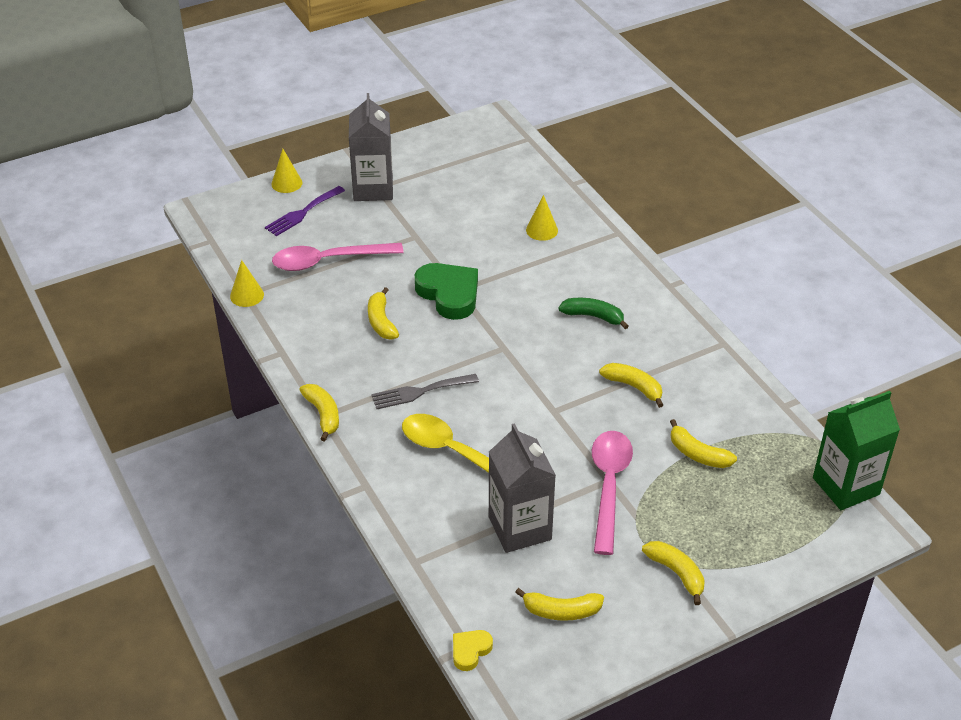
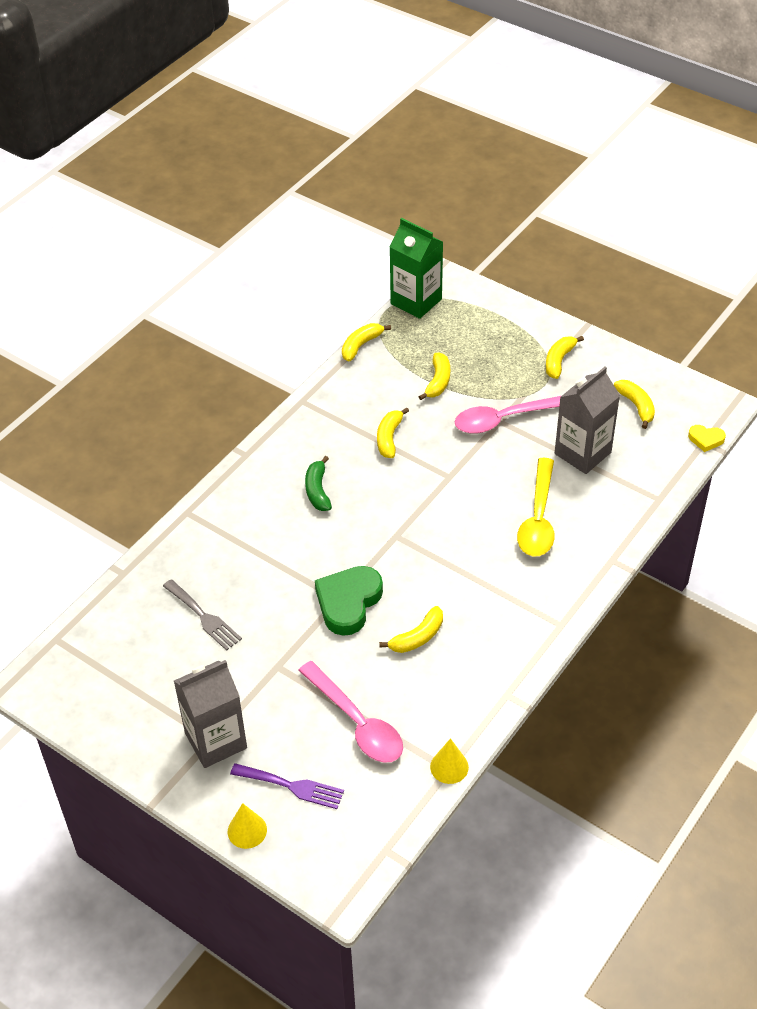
camera: 115 degrees left, 5 degrees up
(323, 415) = (559, 624): yellow banana -> yellow banana (361, 345)
(420, 392) = (487, 570): grey fork -> grey fork (204, 617)
(542, 230) = (213, 570): yellow cone -> none

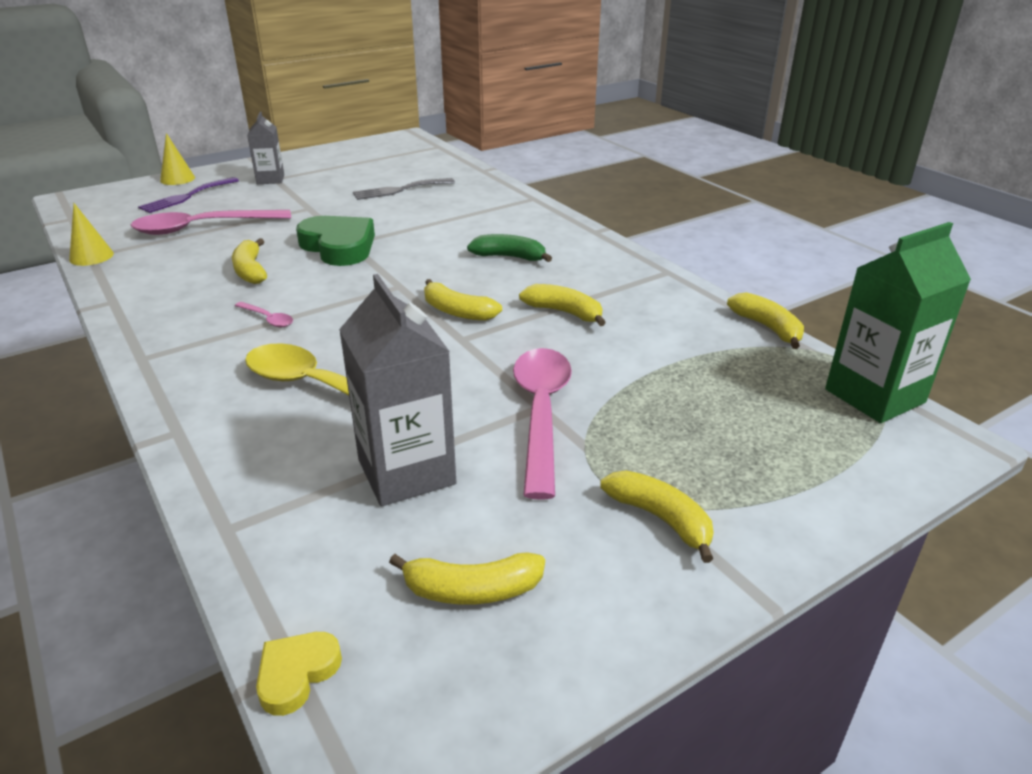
camera: 110 degrees right, 15 degrees down
(216, 740) = (270, 179): grey carton -> grey carton, size x0.59
(438, 381) = (660, 372): yellow banana -> yellow banana (457, 311)
(479, 586) = (268, 319): none -> pink spoon

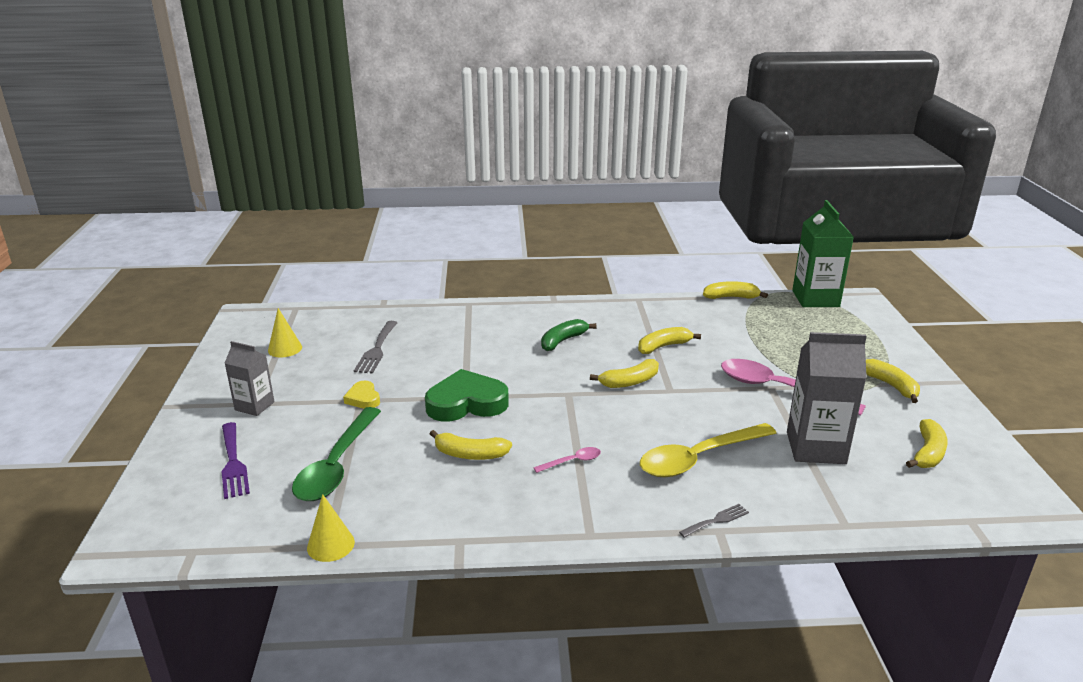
camera: 60 degrees left, 5 degrees down
(177, 179) = (165, 461): yellow cone -> yellow cone (285, 349)
(196, 426) = (716, 520): none -> grey fork
(202, 228) = (336, 465): pink spoon -> green spoon
(297, 674) = (976, 520): yellow heart -> yellow heart (363, 398)
(661, 519) = (891, 386): yellow banana -> yellow banana turned 75 degrees clockwise

